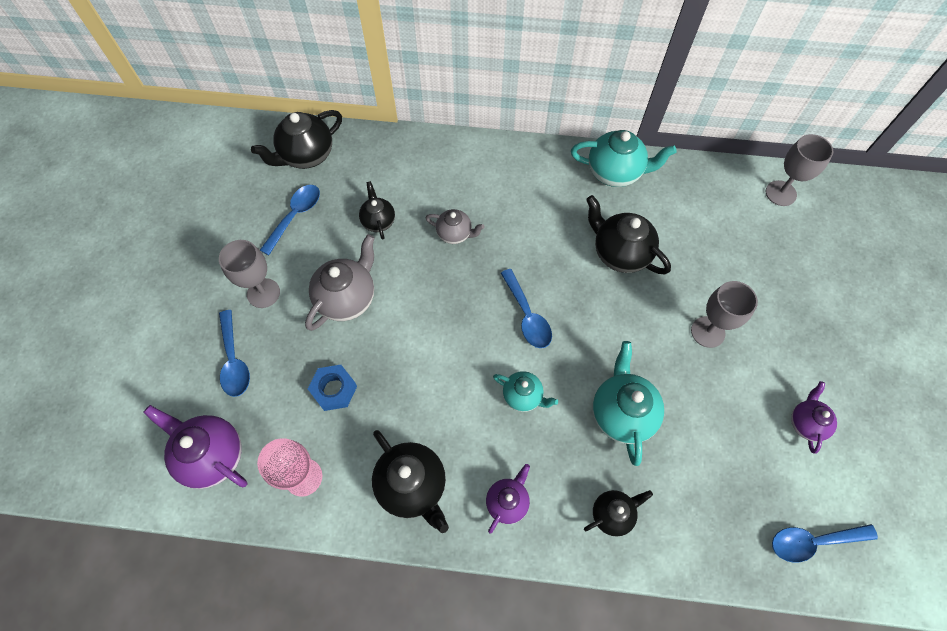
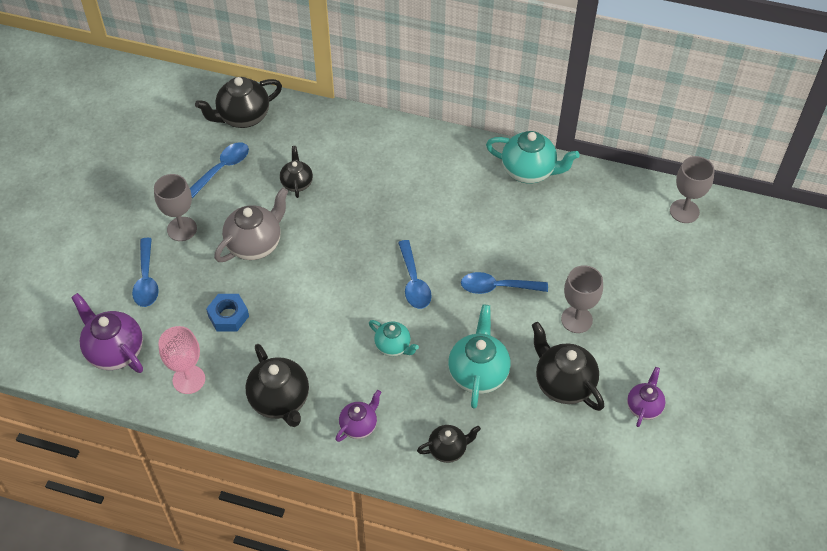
camera: 10 degrees right, 10 degrees down
(455, 234) = (364, 204): grey teapot -> none
(620, 253) = (513, 242): black teapot -> black teapot (563, 383)
(813, 541) = (619, 498): blue spoon -> blue spoon (497, 287)

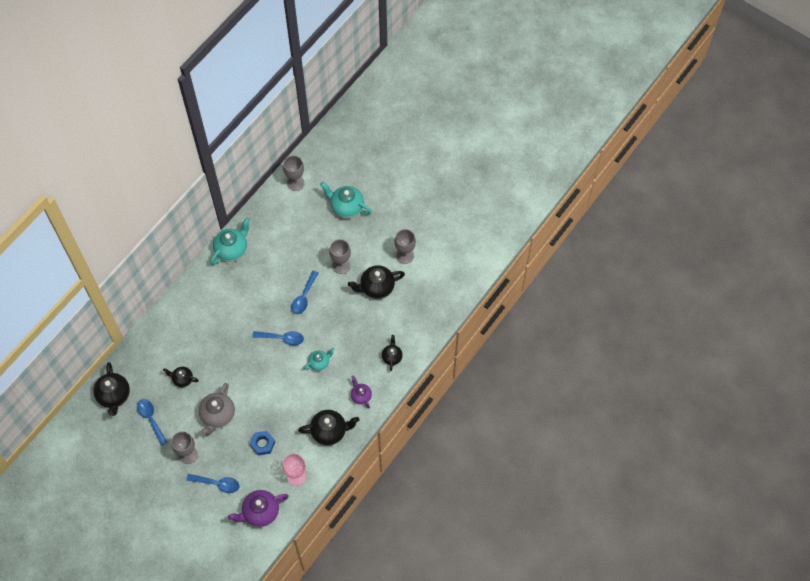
camera: 70 degrees left, 10 degrees up
(255, 244) = (218, 416): grey teapot -> grey teapot turned 135 degrees counterclockwise
(478, 373) = (353, 326): turquoise teapot -> turquoise teapot (346, 207)
(644, 407) = (405, 256): purple teapot -> grey goblet

